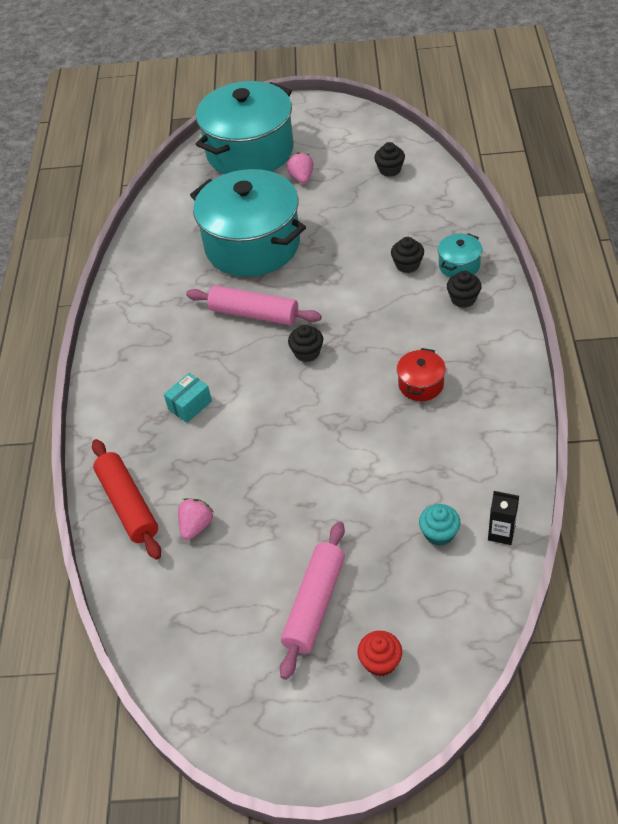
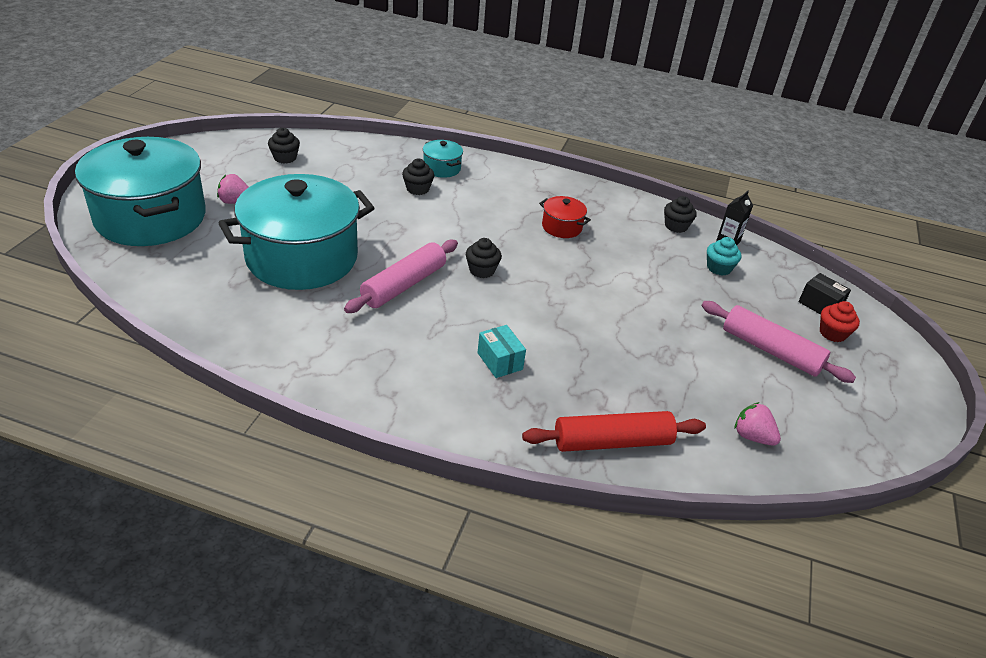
camera: 80 degrees left, 10 degrees down
(196, 526) = (660, 398): pink strawberry -> pink strawberry (752, 436)
(429, 644) = (820, 305): none -> black box
(463, 299) = (481, 179): black cupcake -> black cupcake (676, 226)

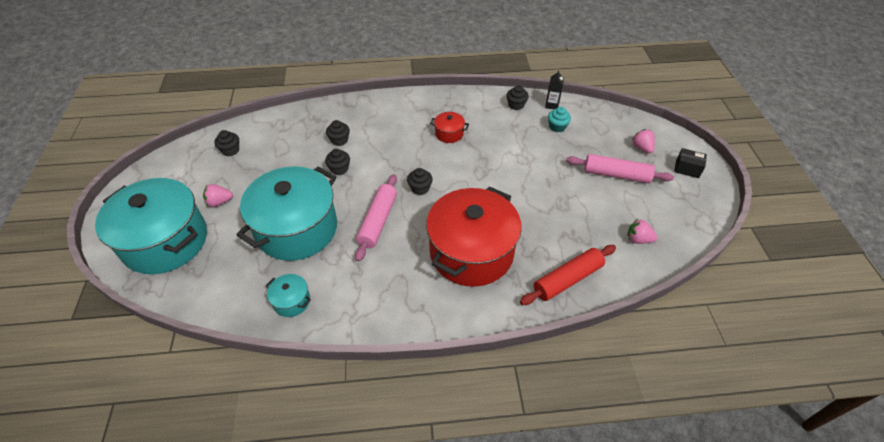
camera: 20 degrees left, 10 degrees up
(396, 217) = (339, 169): none -> black cupcake
(442, 168) = (345, 117): turquoise pot -> turquoise pot (291, 301)
(500, 361) = (471, 252): turquoise box -> red pot
(820, 305) = (625, 130): black box -> black box (687, 169)
(832, 333) = (642, 148): red cupcake -> pink strawberry

